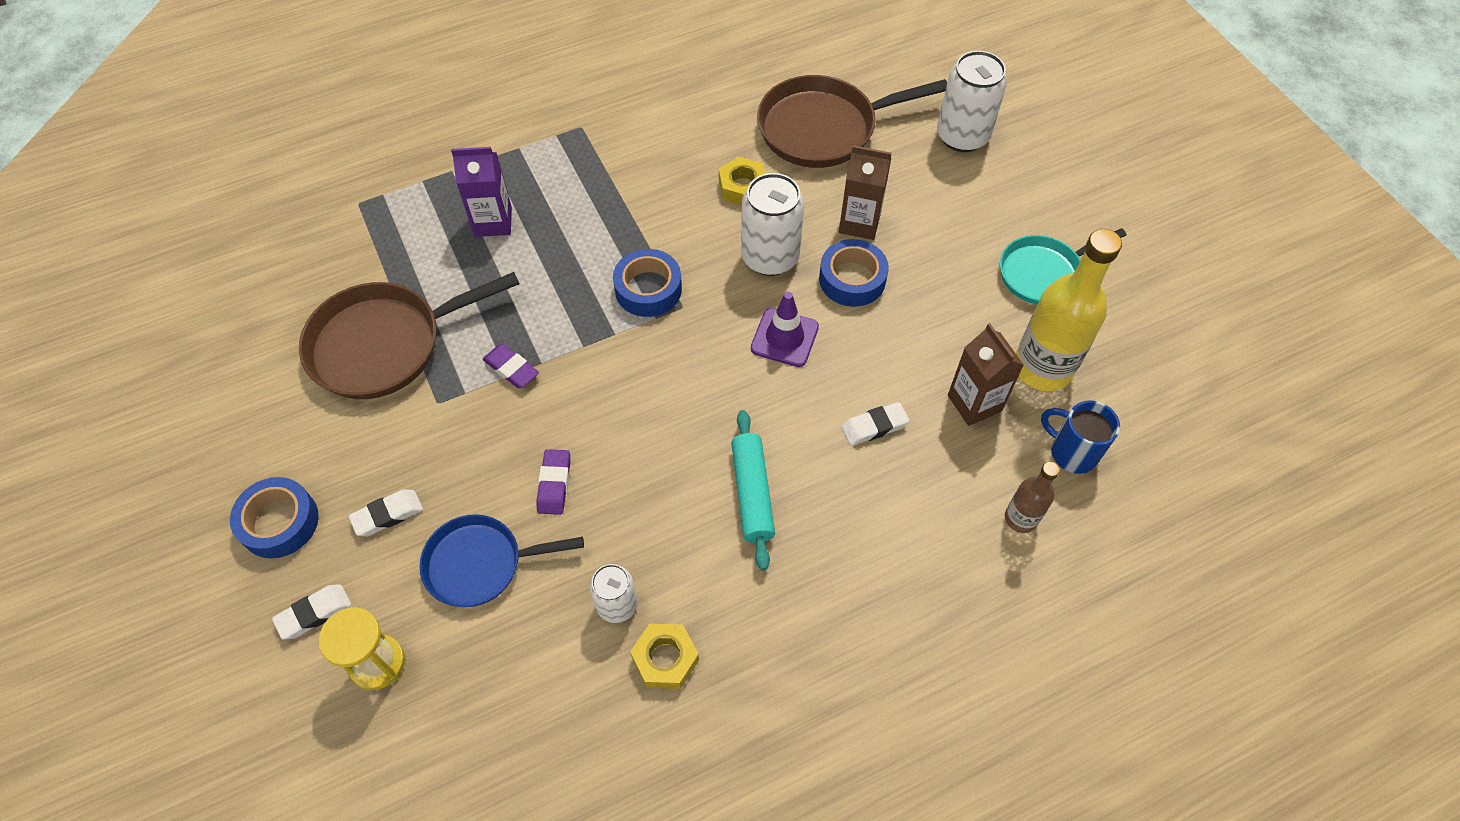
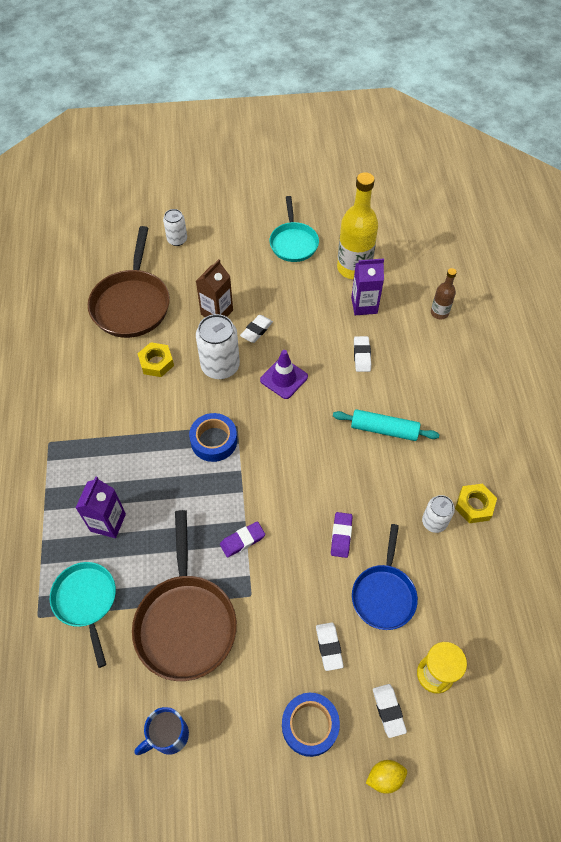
camera: 70 degrees left, 0 degrees up
(226, 631) = (385, 777): none -> yellow lemon
(387, 239) = (86, 601): none -> turquoise pan
(554, 484) = (341, 536): purple eraser -> purple eraser turned 75 degrees clockwise
(852, 279) = (256, 330): blue tape -> white eraser
(962, 136) = (177, 240): white can -> white can, size x0.59
(974, 403) = (364, 305): brown carton -> purple carton
(1072, 452) = (408, 276): blue mug -> blue mug (169, 735)

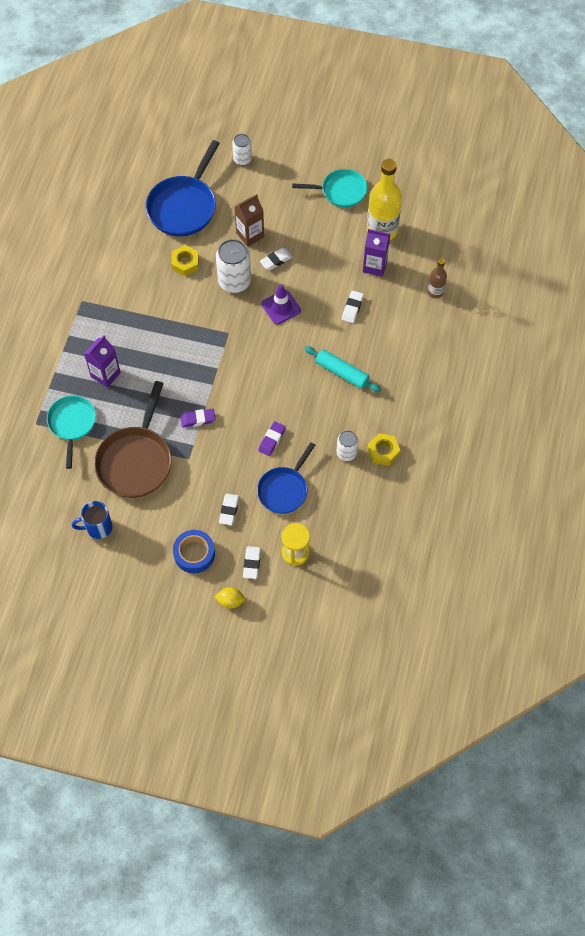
camera: 20 degrees right, 5 degrees up
(132, 303) = (184, 206): brown pan -> blue pan
(214, 441) = (206, 339): blue tape -> none
(293, 242) = (340, 191): turquoise pan -> turquoise pan turned 105 degrees counterclockwise

